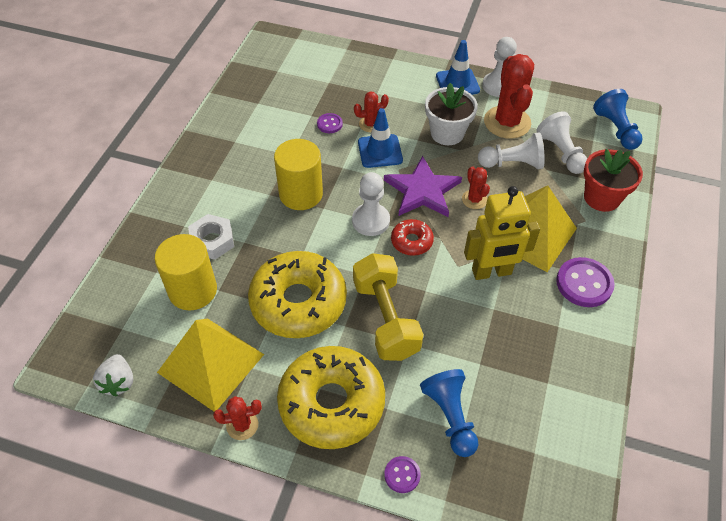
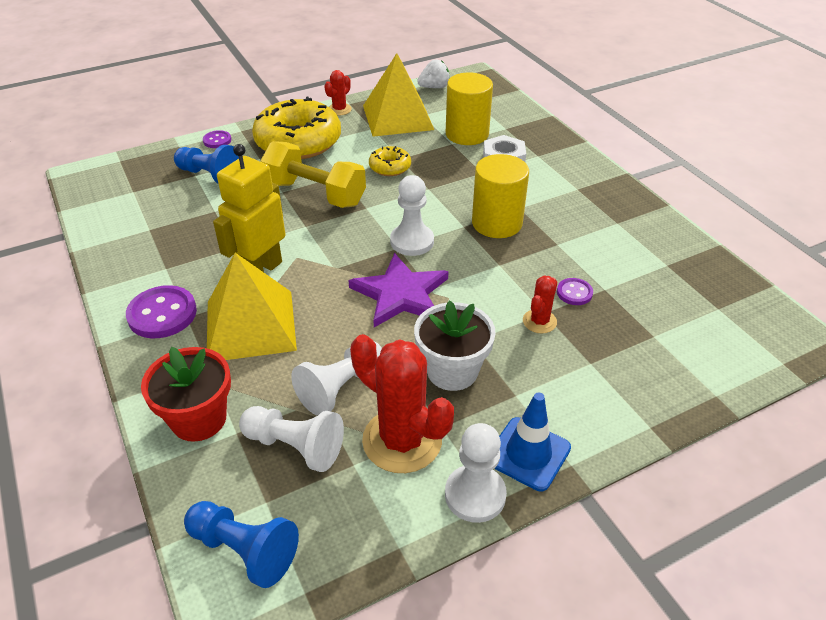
camera: 135 degrees right, 10 degrees down
(118, 382) = (434, 87): white strawberry -> white strawberry turned 120 degrees clockwise
(298, 302) = (390, 167): yellow donut -> yellow donut, size x0.47
(380, 151) = (489, 301): blue traffic cone -> none
(411, 241) = (357, 249): red donut -> none
(474, 199) = (341, 319): red cactus -> none

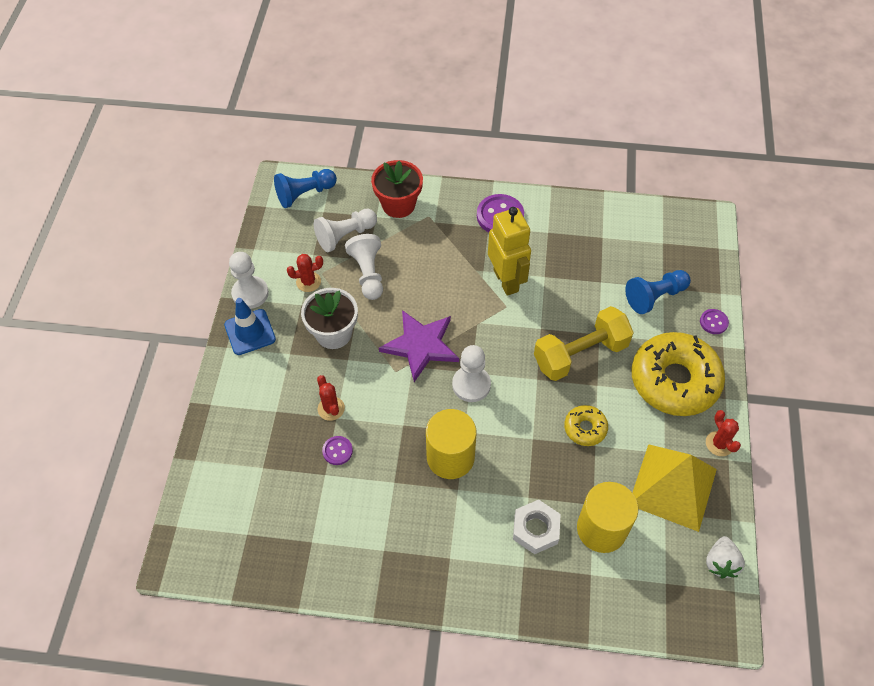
camera: 125 degrees right, 15 degrees up
(250, 325) = (455, 254): yellow pyramid -> none
(402, 440) = (308, 282): red cactus -> red cactus, size x0.50

